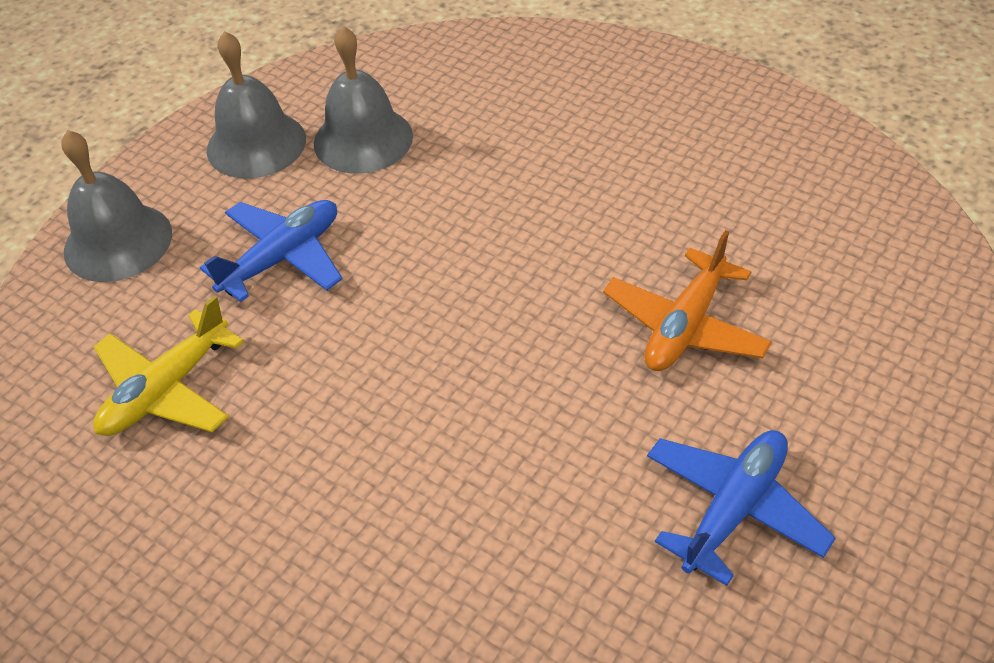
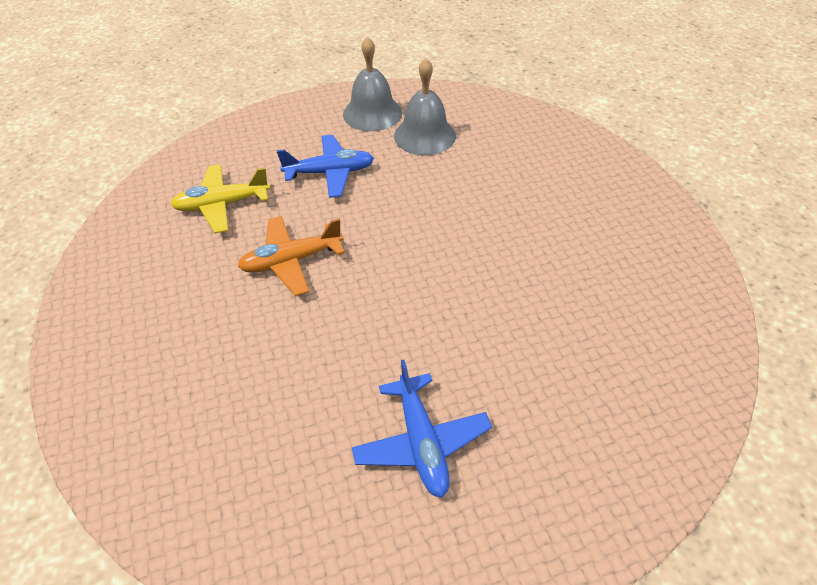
camera: 35 degrees right, 0 degrees up
(118, 242) = (269, 127): grey bell -> none
(685, 326) = (497, 325): orange plane -> orange plane (291, 261)
(733, 509) = (421, 441): blue plane -> blue plane turned 90 degrees clockwise

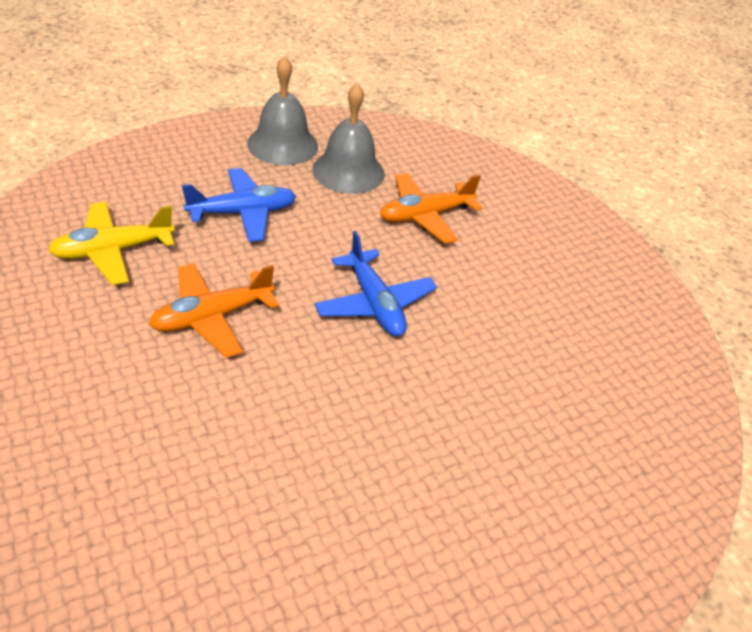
camera: 15 degrees left, 5 degrees down
(421, 441) = (401, 519): blue plane -> blue plane (374, 303)
(486, 174) = (425, 215): none -> orange plane

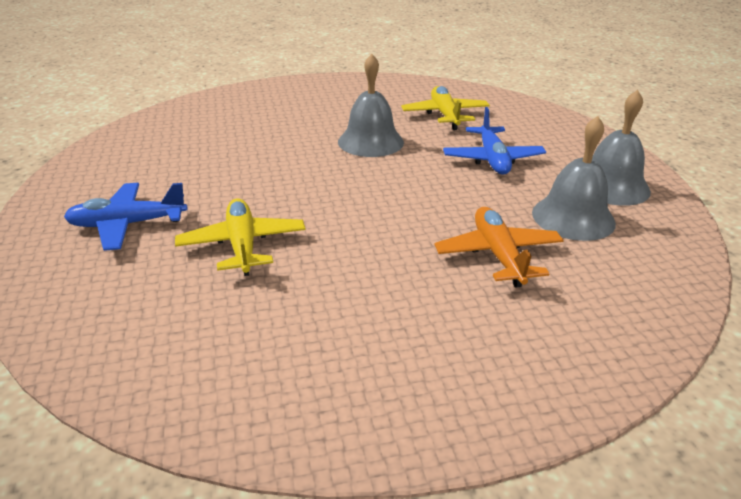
camera: 110 degrees right, 10 degrees down
(212, 317) = (370, 142): orange plane -> grey bell
(374, 303) = (366, 204): blue plane -> blue plane (128, 224)
(490, 390) = (242, 245): none -> yellow plane

